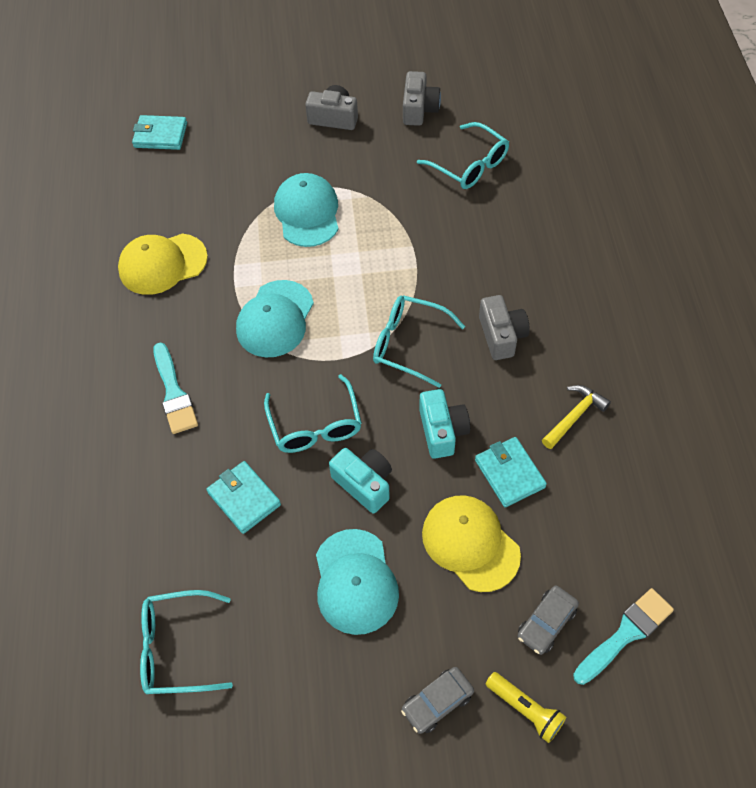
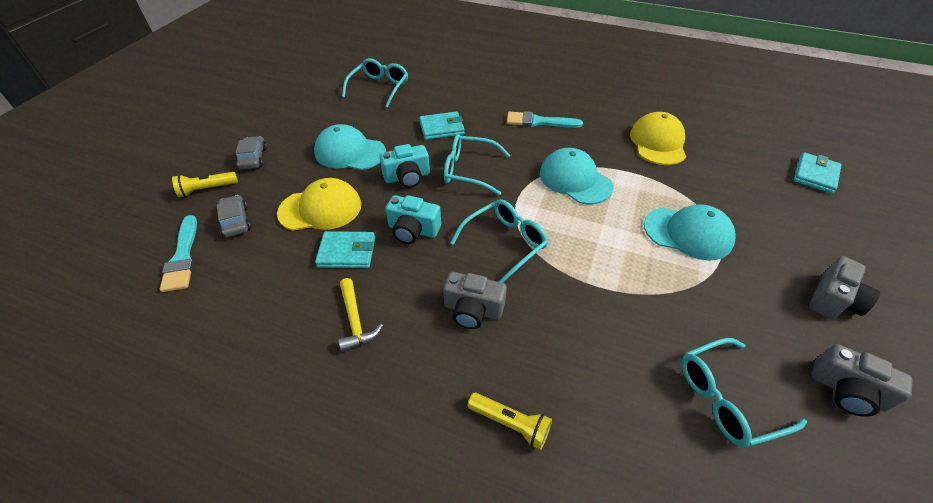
camera: 115 degrees right, 10 degrees down
(577, 272) = (510, 423): none -> yellow flashlight

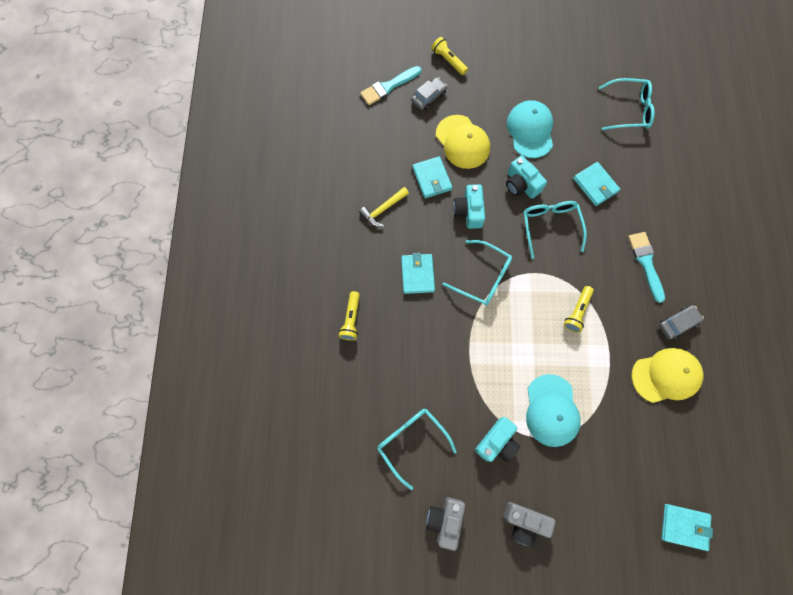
camera: 70 degrees right, 25 degrees up
(253, 158) = (492, 69): grey car -> grey car (677, 323)
(473, 310) = (417, 274): grey camera -> turquoise wallet
(575, 180) = (577, 312): turquoise cap -> yellow flashlight
(727, 296) = (497, 442): none -> turquoise camera

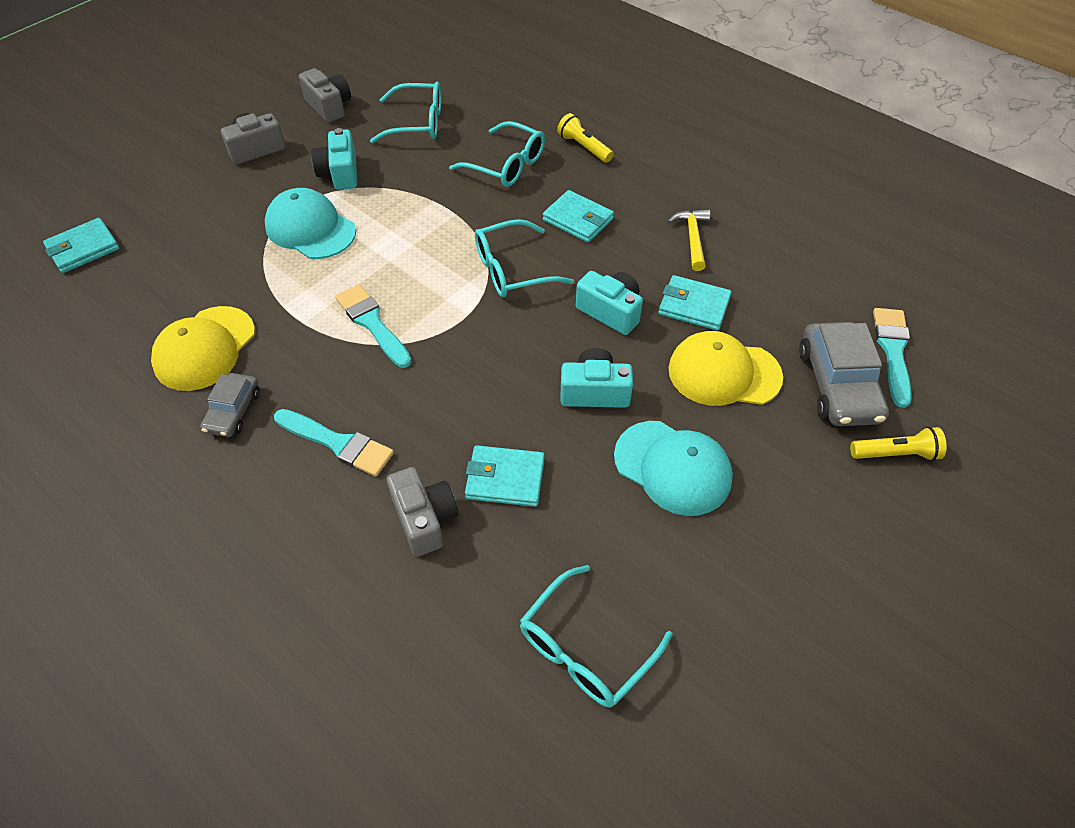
camera: 130 degrees right, 20 degrees down
(428, 97) = (838, 385): grey car -> grey car, size x1.73
(550, 226) = (503, 378): turquoise glasses -> turquoise glasses (506, 165)
(577, 312) = (372, 323): yellow flashlight -> turquoise brush
(640, 199) = (425, 519): none -> grey camera

